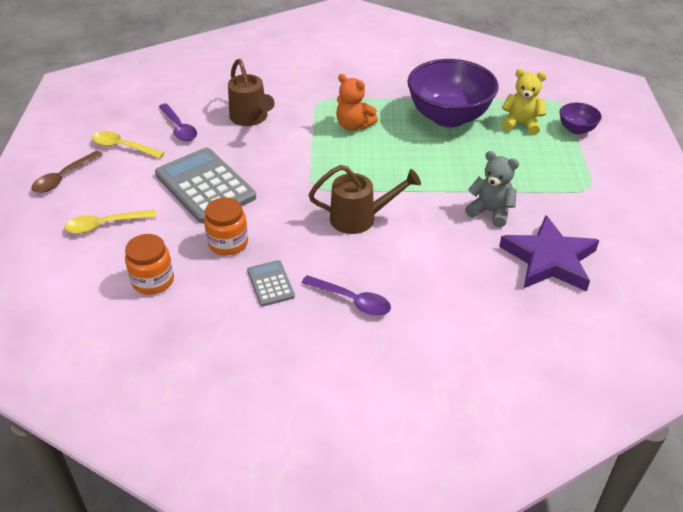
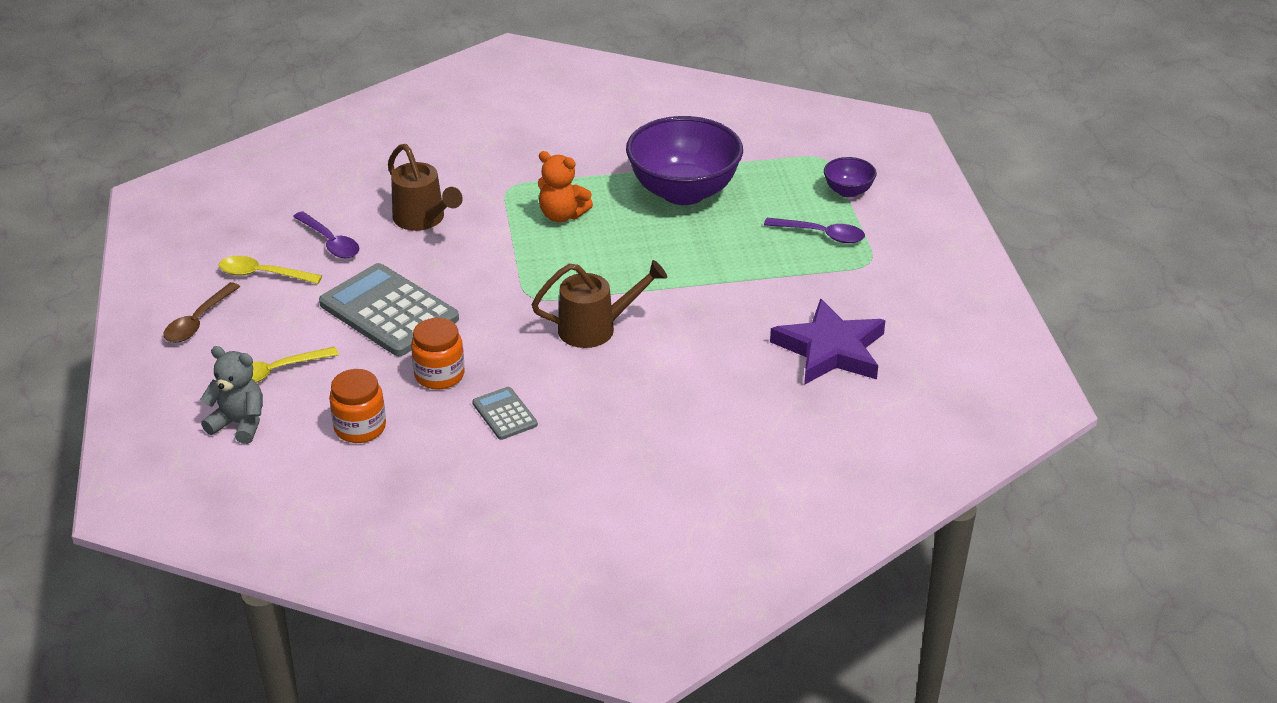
camera: 10 degrees left, 5 degrees down
(351, 300) = (606, 421): purple spoon -> purple spoon (821, 235)
(490, 211) = (754, 303): grey teddy bear -> grey teddy bear (239, 424)
(521, 124) = (777, 191): yellow teddy bear -> none

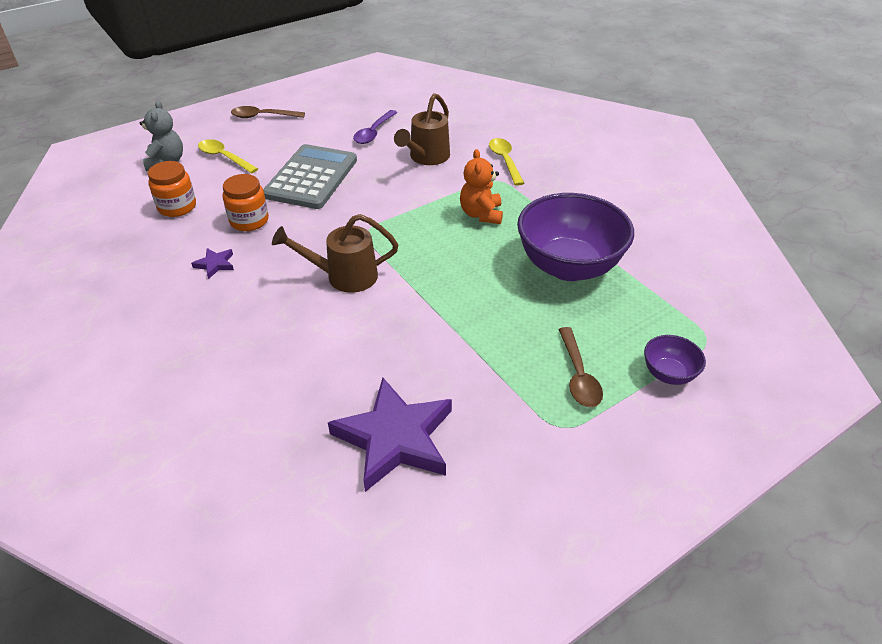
camera: 65 degrees right, 5 degrees up
(263, 274) = (323, 121): yellow spoon -> yellow spoon (505, 161)
(504, 414) = (215, 264): grey calculator -> purple star
(595, 328) = (344, 276): brown watering can -> brown watering can turned 120 degrees clockwise
(821, 235) = (578, 375): purple spoon -> brown spoon

